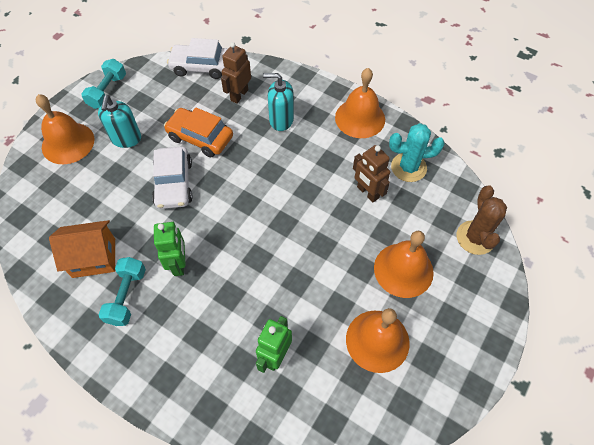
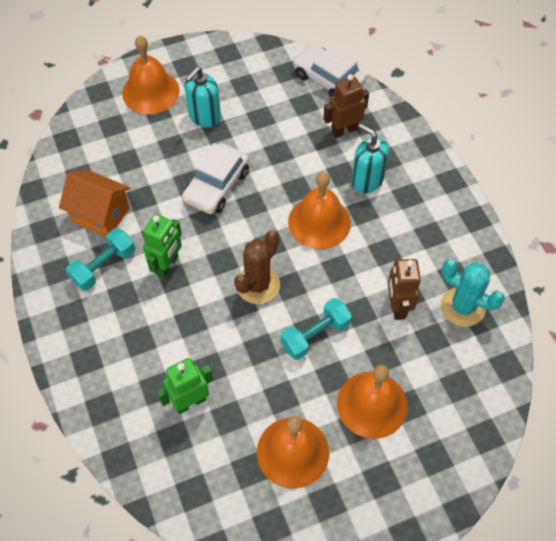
camera: 35 degrees right, 0 degrees up
(107, 91) = (220, 58): turquoise dumbbell -> turquoise dumbbell (315, 335)
(200, 137) = (273, 154): orange car -> none
(360, 118) = (452, 224): orange bell -> orange bell (319, 222)
(475, 237) = (474, 421): brown cactus -> brown cactus (258, 285)

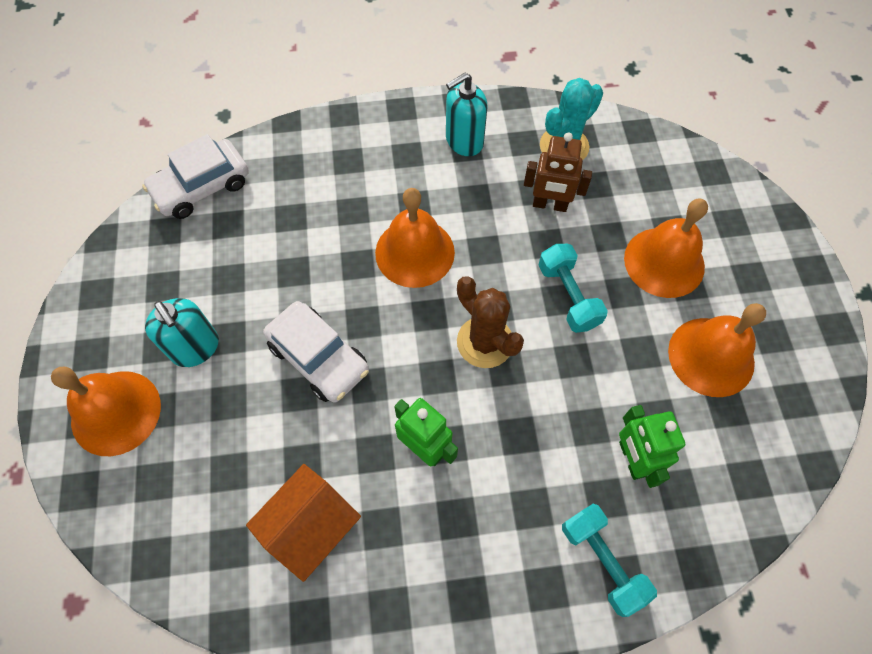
camera: 75 degrees left, 5 degrees up
(103, 266) = (402, 537): turquoise dumbbell -> turquoise dumbbell (602, 561)
(344, 130) = (289, 191): brown robot -> none
(367, 180) = (372, 187): turquoise soap dispenser -> turquoise soap dispenser (464, 141)

